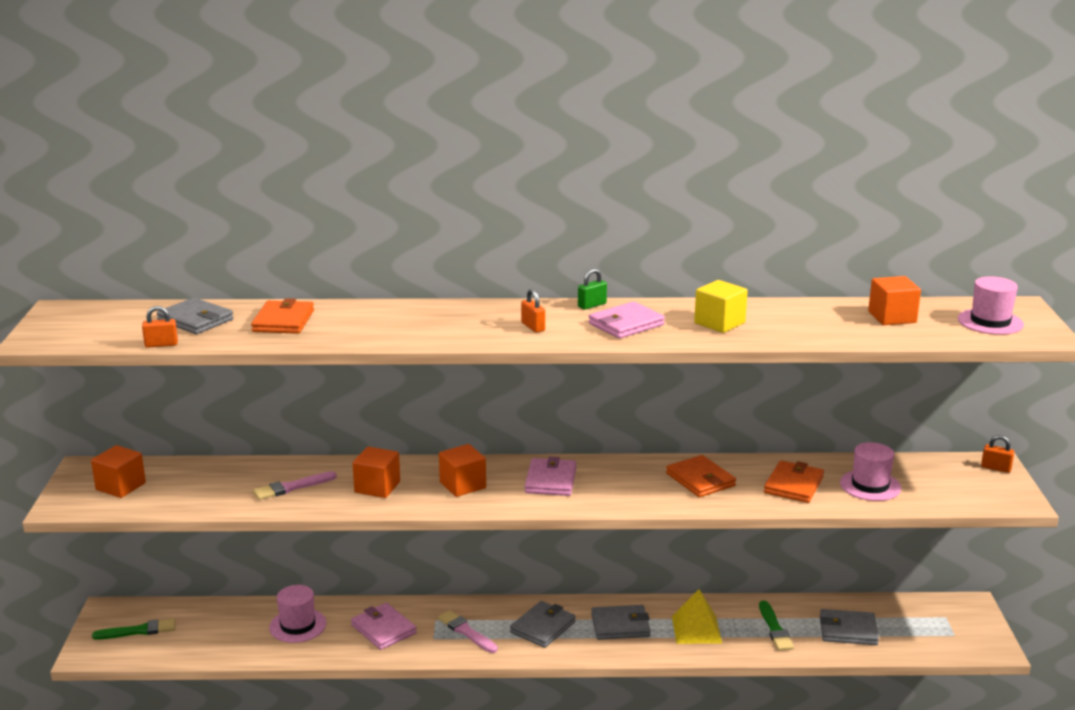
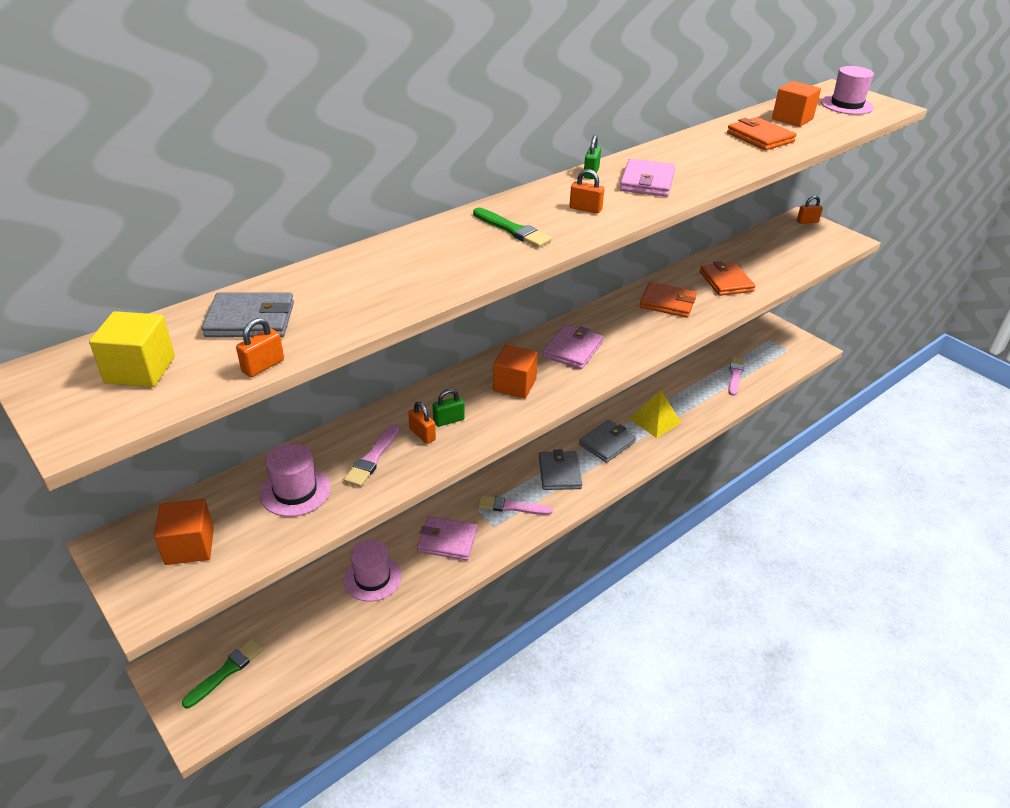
camera: 40 degrees left, 15 degrees up
(283, 321) = (352, 285): orange wallet -> orange wallet (760, 137)
(345, 488) = (422, 434): none -> orange padlock
(377, 487) = (448, 420): orange cube -> green padlock
(551, 480) = (572, 350): pink wallet -> pink wallet turned 60 degrees clockwise
(719, 323) = (705, 158): yellow cube -> yellow cube (140, 370)
(774, 628) = (696, 395): green brush -> green brush (512, 230)
(848, 630) = (735, 375): grey wallet -> pink brush
(870, 485) = (765, 263): pink hat -> pink hat (295, 491)

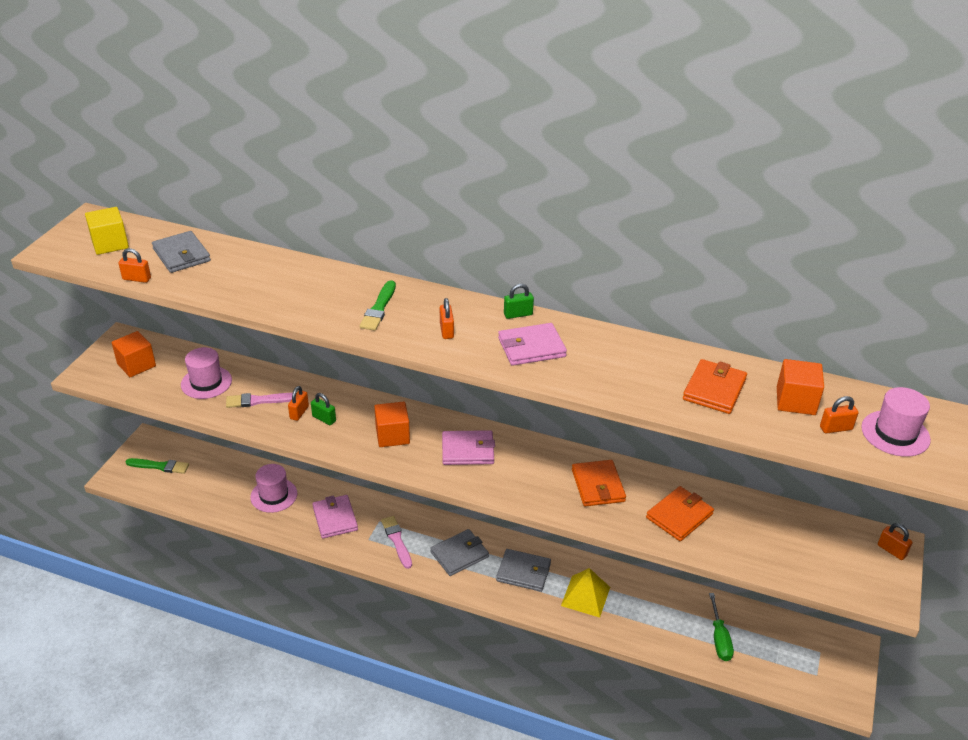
camera: 60 degrees right, 0 degrees up
(735, 375) = (719, 638): pink brush -> green screwdriver
(831, 118) = (836, 428): none -> orange padlock

